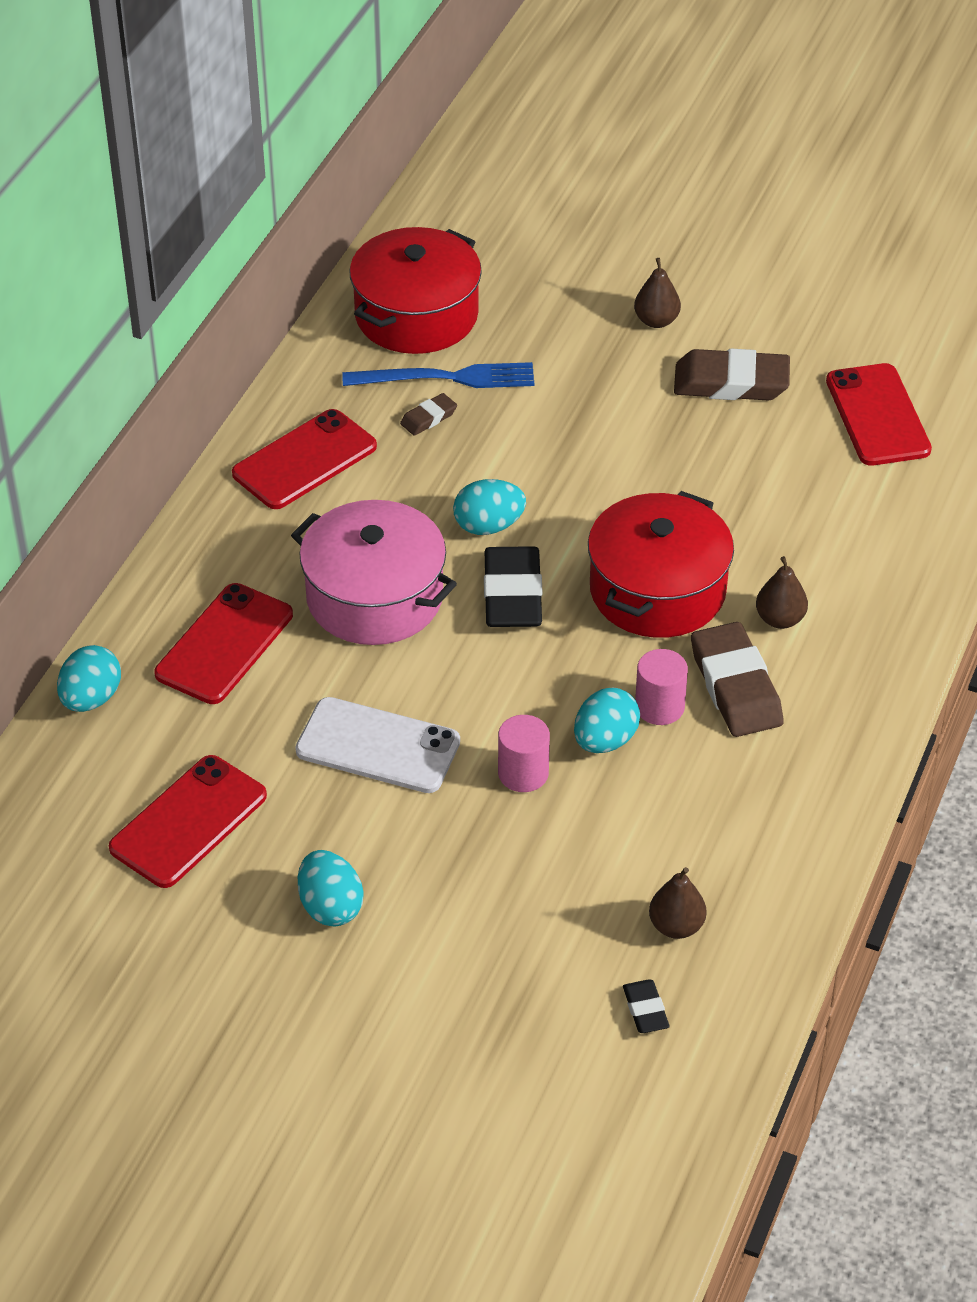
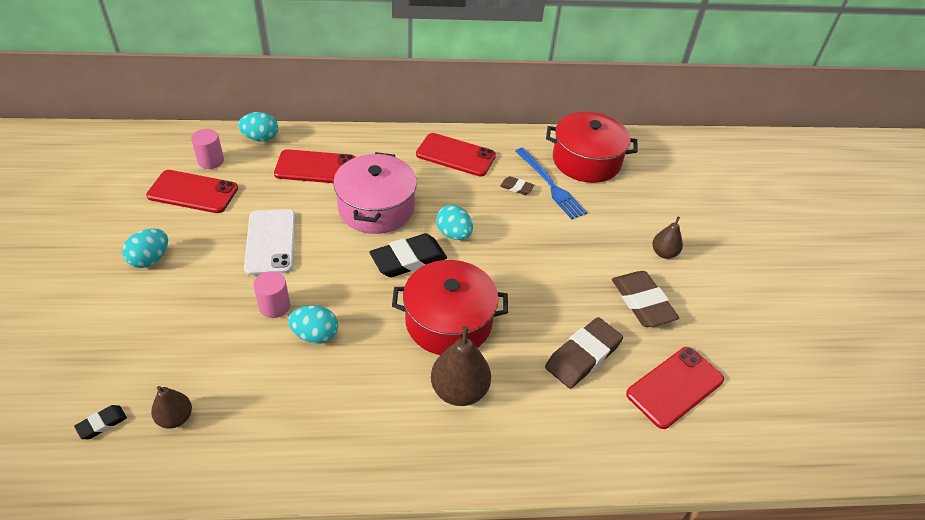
camera: 60 degrees right, 0 degrees up
(659, 707) = (354, 352): pink cylinder -> pink cylinder (211, 161)
(735, 686) = (389, 385): brown eraser -> brown eraser (582, 356)
(780, 619) = (459, 390): brown pear -> brown pear, size x1.68

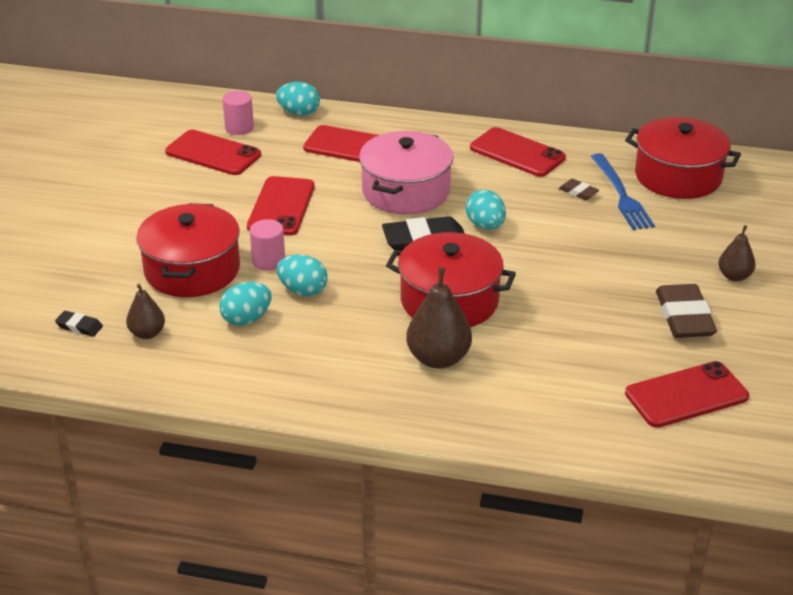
camera: 20 degrees right, 10 degrees down
(102, 424) = (79, 326): black eraser -> black eraser turned 45 degrees clockwise
(150, 259) = (155, 205): turquoise egg -> turquoise egg (246, 319)
(203, 329) = (192, 270): none -> red pot
(270, 242) = (281, 206): white phone -> red phone
(582, 356) = (589, 352): brown eraser -> none

